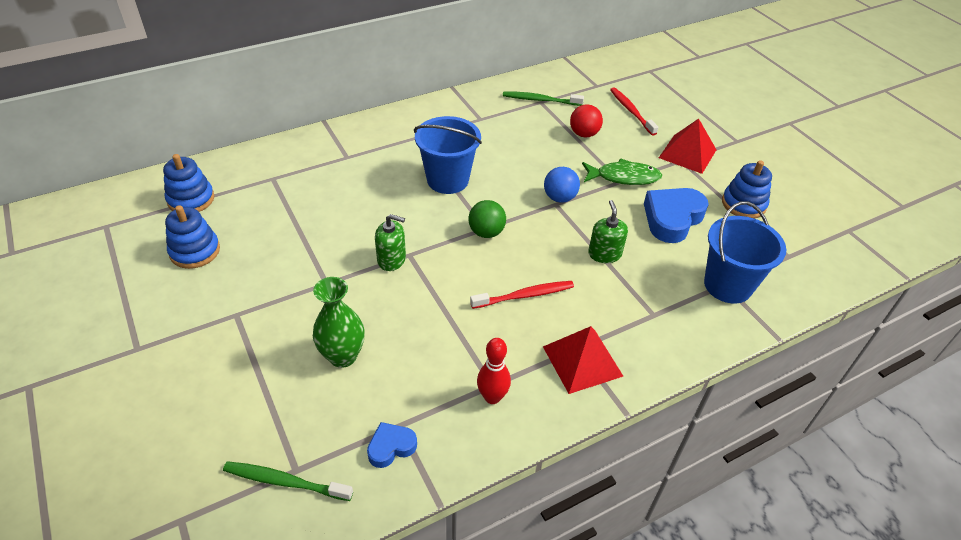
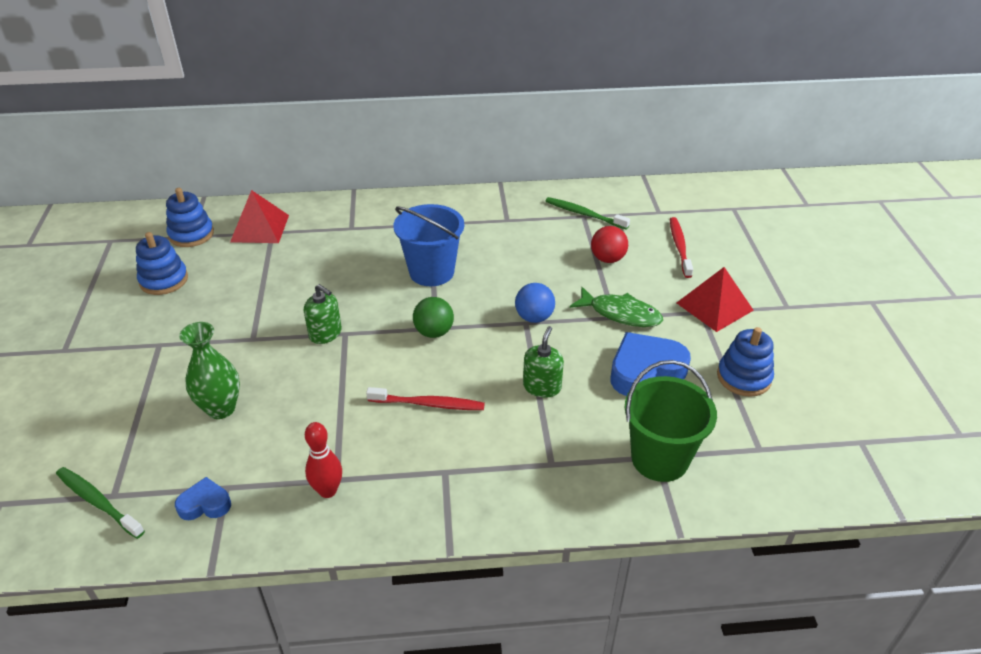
camera: 25 degrees right, 5 degrees down
(582, 361) = (441, 486): red pyramid -> red pyramid (260, 228)
(728, 285) = (659, 459): blue bucket -> green bucket

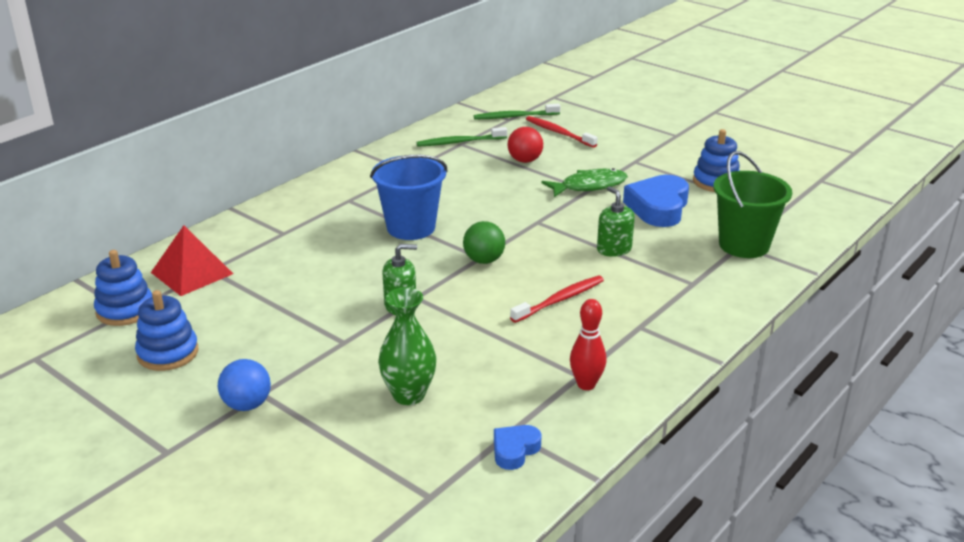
camera: 45 degrees left, 10 degrees down
(98, 502) = (425, 508): green toothbrush -> green toothbrush (514, 117)
(534, 317) = (538, 216): blue ball -> blue ball (247, 405)
(714, 306) = (637, 155): red pyramid -> none

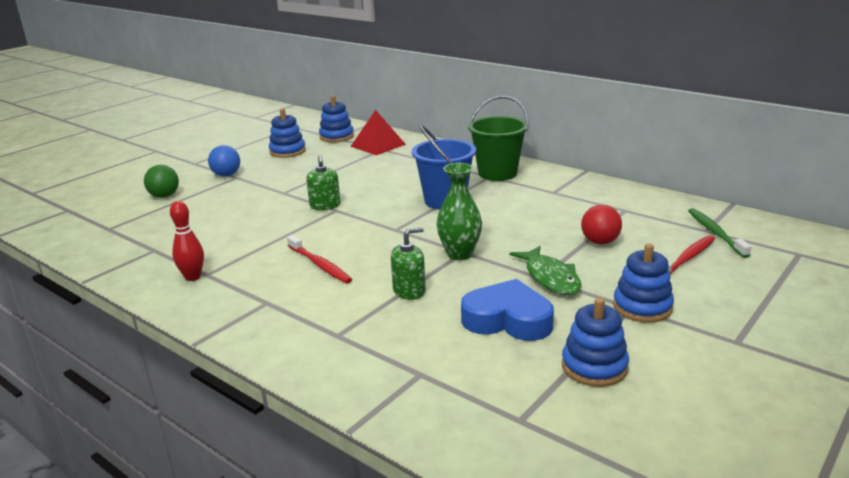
camera: 90 degrees right, 5 degrees down
(409, 395) = (213, 216): green vase -> green vase (459, 254)
(459, 142) = (627, 209): green toothbrush -> none
(484, 260) = (390, 231): green ball -> green ball (164, 196)
(514, 450) = (133, 252): blue heart -> none
(634, 157) = (642, 307): none -> blue stacking toy
(744, 245) = (420, 376): green bucket -> green bucket (497, 173)

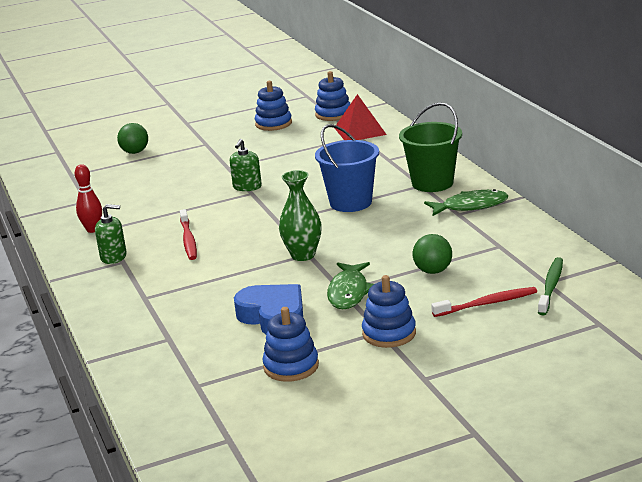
camera: 30 degrees right, 0 degrees up
(226, 175) = (200, 140): blue ball -> none
(409, 291) = (229, 277): green soap dispenser -> green soap dispenser (113, 257)
(555, 184) = (470, 206): none -> green fish
(600, 242) = (433, 271): red ball -> green ball

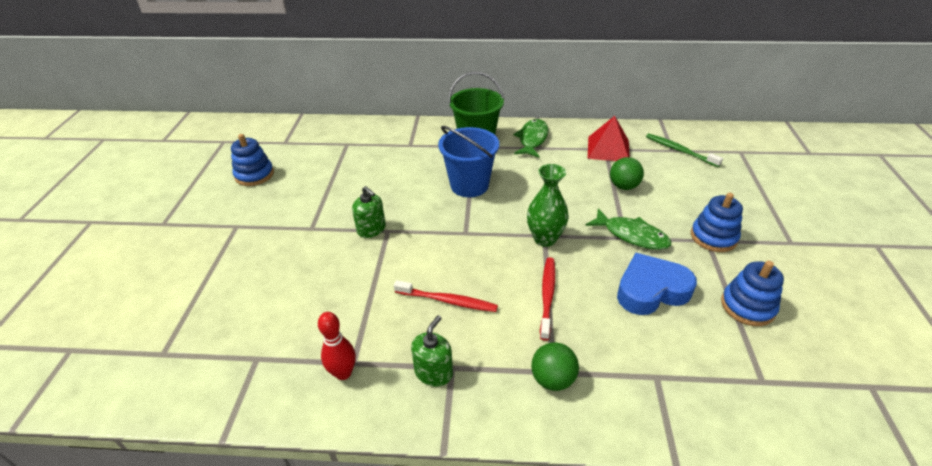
camera: 65 degrees left, 15 degrees up
(135, 152) = (179, 281): green ball -> green ball (552, 379)
(333, 114) = (285, 141): blue stacking toy -> none
(360, 131) = (338, 140): red pyramid -> red pyramid (608, 149)
(487, 303) = (689, 181): red toothbrush -> red toothbrush (547, 296)

